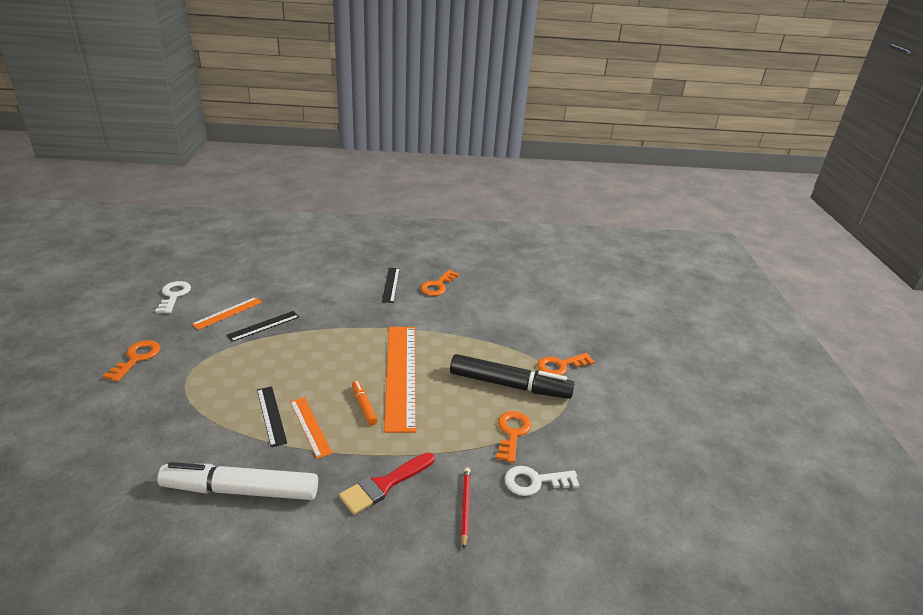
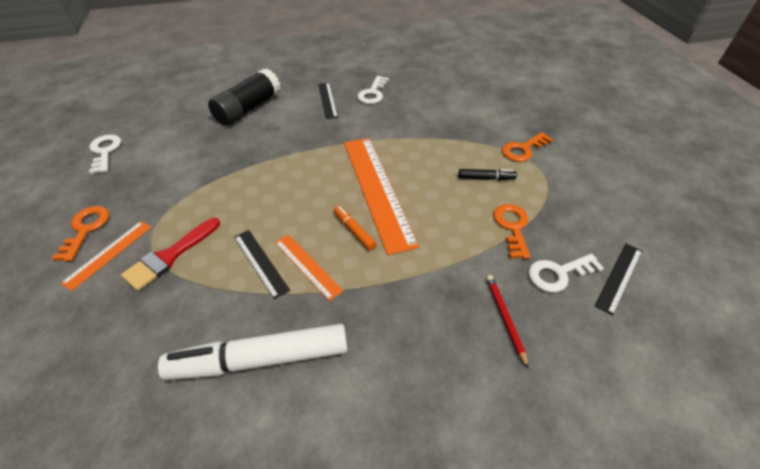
camera: 10 degrees left, 15 degrees up
(228, 313) = (171, 159): orange ruler -> orange ruler (109, 254)
(263, 326) = (214, 166): black ruler -> black ruler (619, 277)
(314, 280) = (248, 108): none -> black glue stick
(384, 485) = (412, 314): red brush -> red brush (169, 256)
(437, 286) = (372, 93): orange key -> white key
(509, 385) = (486, 178): black marker -> black marker, size x0.45

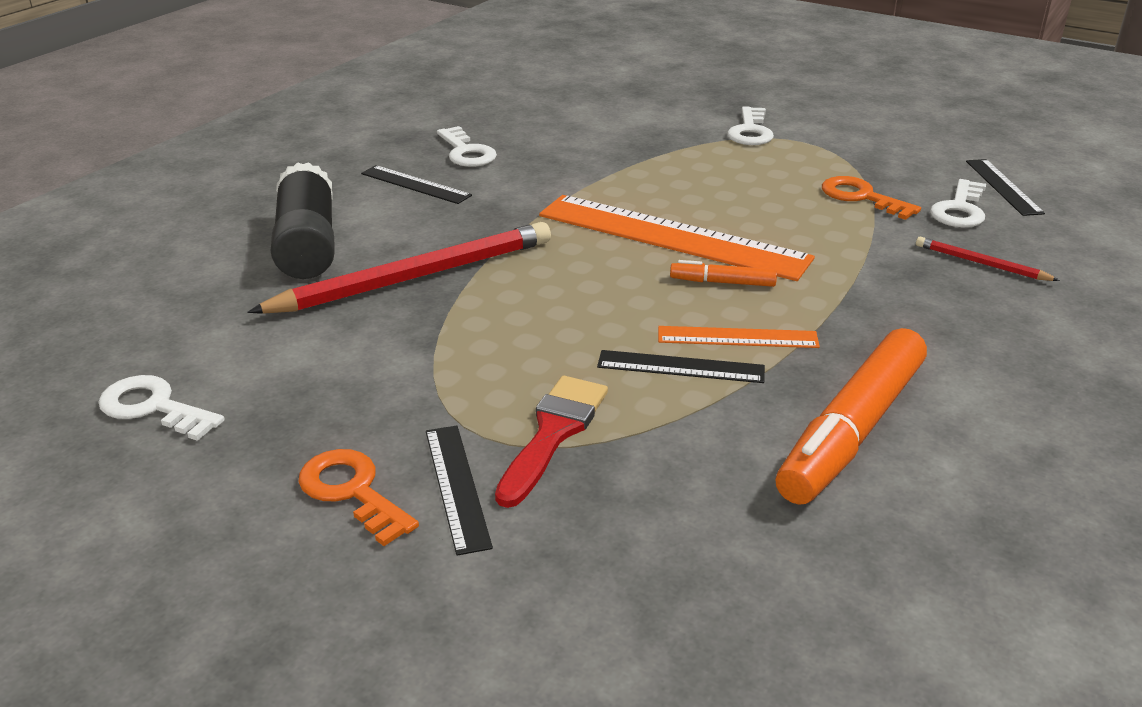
camera: 45 degrees left, 15 degrees down
(109, 254) = (457, 486): orange ruler -> black ruler
(169, 256) = (553, 433): red brush -> red brush turned 150 degrees counterclockwise
(253, 146) = (414, 277): none -> red pencil
(260, 359) = (852, 431): white marker -> orange marker
(486, 178) = (762, 171): black marker -> none
(523, 150) = (750, 131): orange key -> white key

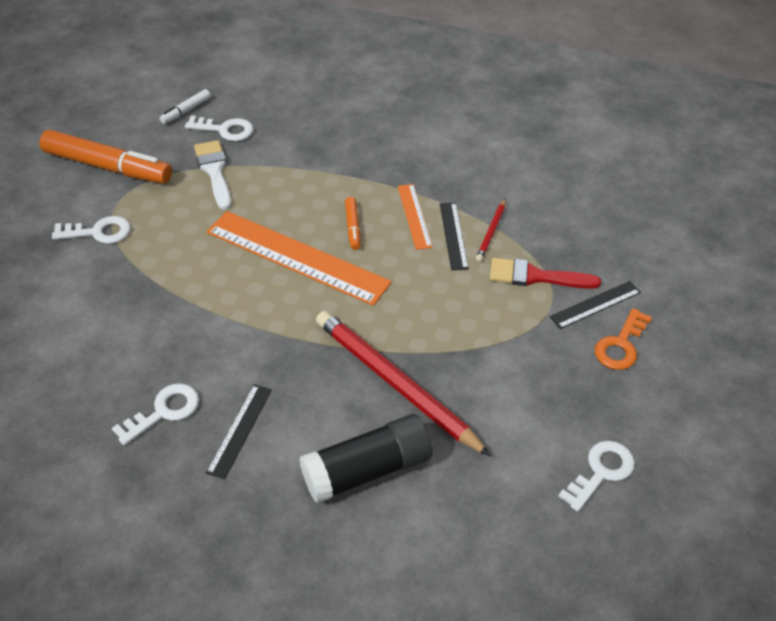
camera: 105 degrees left, 15 degrees up
(153, 407) = (601, 472): white key -> white key turned 150 degrees counterclockwise
(671, 237) = (297, 257): orange ruler -> orange ruler turned 75 degrees counterclockwise
(852, 431) = (483, 171): orange marker -> orange marker (108, 167)
(861, 197) = (214, 171): orange key -> white brush
(981, 263) = (296, 124): red pencil -> red pencil (491, 232)
(1003, 186) = (186, 111): black ruler -> white marker

